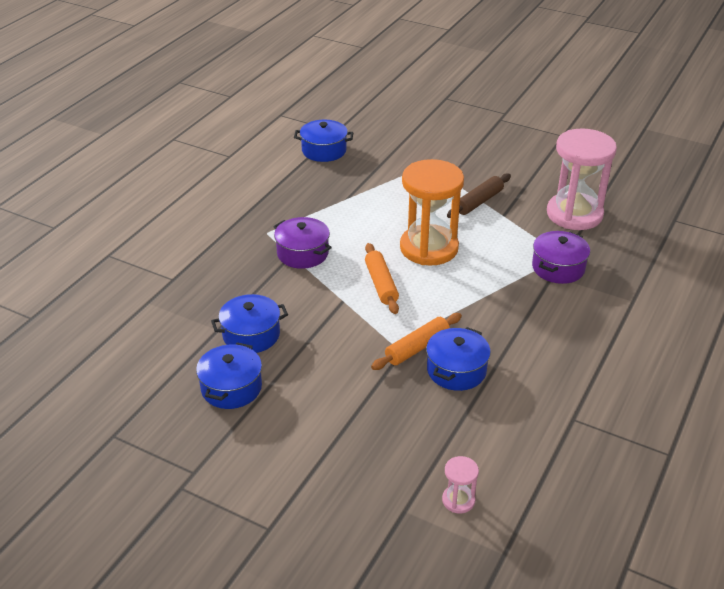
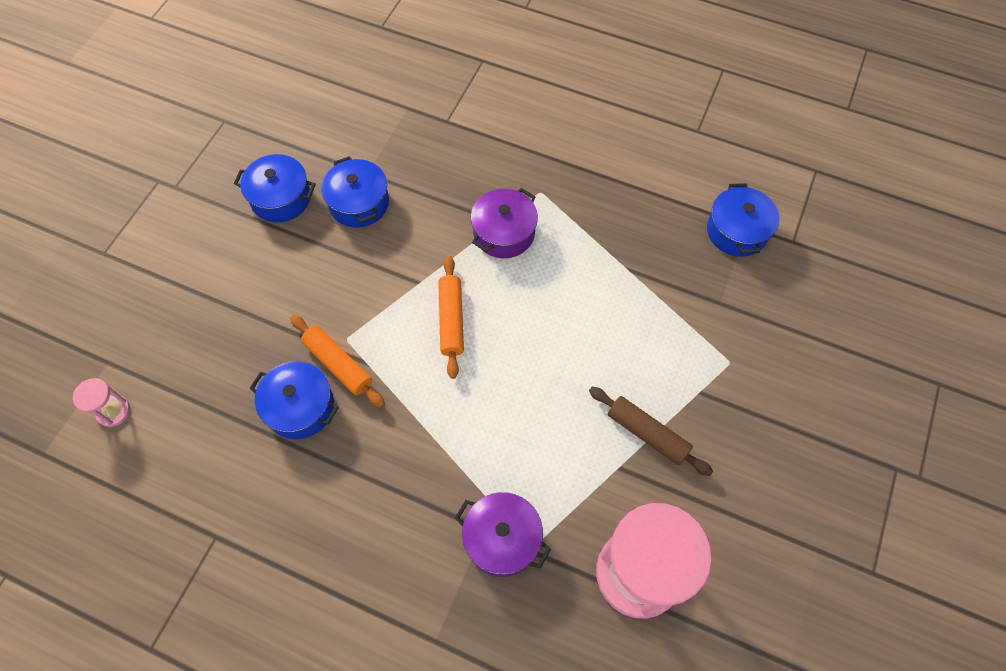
camera: 85 degrees right, 25 degrees up
(381, 284) = (451, 320): orange rolling pin -> orange rolling pin turned 75 degrees counterclockwise
(429, 248) = (530, 371): orange hourglass -> none

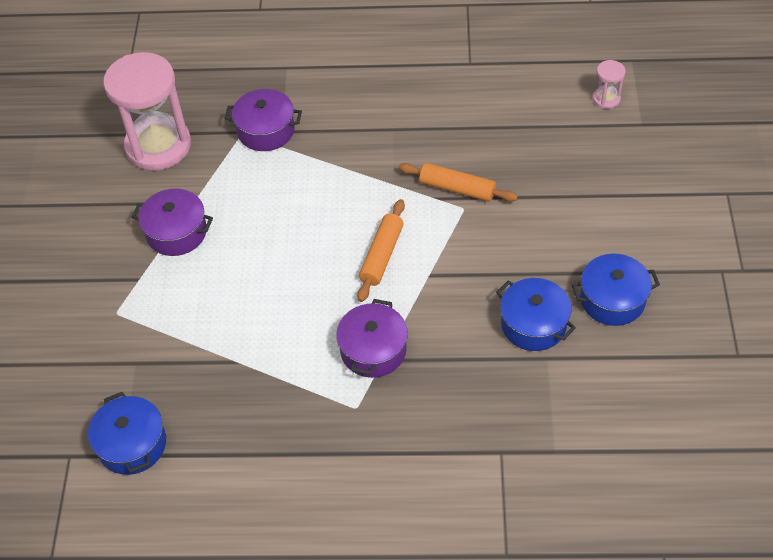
camera: 160 degrees right, 10 degrees down
(300, 407) = (466, 151): blue pot -> none
(451, 320) = (381, 255): orange rolling pin -> orange rolling pin turned 45 degrees clockwise
(647, 434) = (176, 232): brown rolling pin -> purple pot

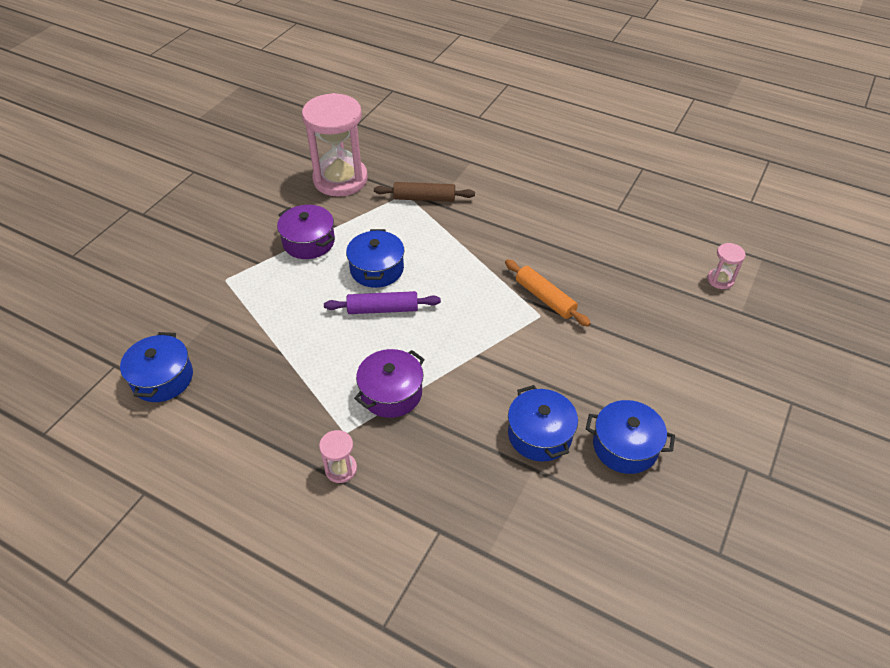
camera: 25 degrees right, 5 degrees down
(266, 130) = (424, 198): purple pot -> brown rolling pin
(270, 231) = (377, 269): none -> blue pot
(306, 270) = (383, 309): none -> purple rolling pin
(376, 443) = (341, 469): none -> pink hourglass
(381, 255) = (449, 323): orange rolling pin -> none

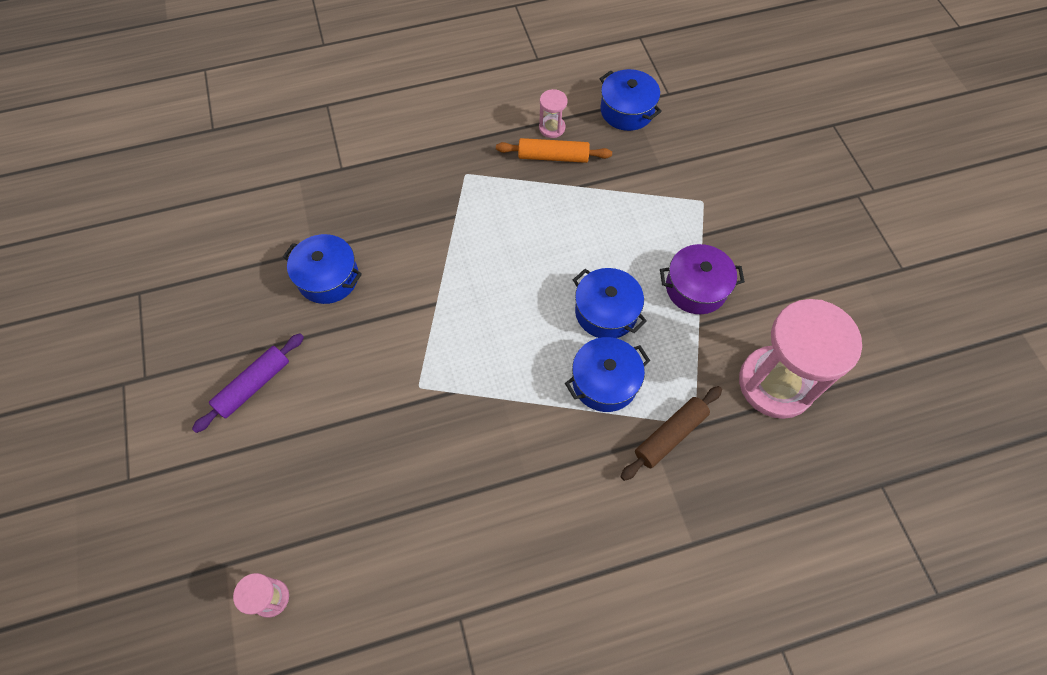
camera: 135 degrees right, 15 degrees up
(341, 469) = (441, 153): pink hourglass -> pink hourglass (552, 128)
(383, 309) = (553, 279): purple rolling pin -> purple rolling pin (253, 385)
(391, 393) = (466, 221): purple pot -> none
(545, 298) = (431, 410): orange rolling pin -> orange rolling pin (553, 156)
(625, 446) = (255, 319): blue pot -> blue pot (604, 381)

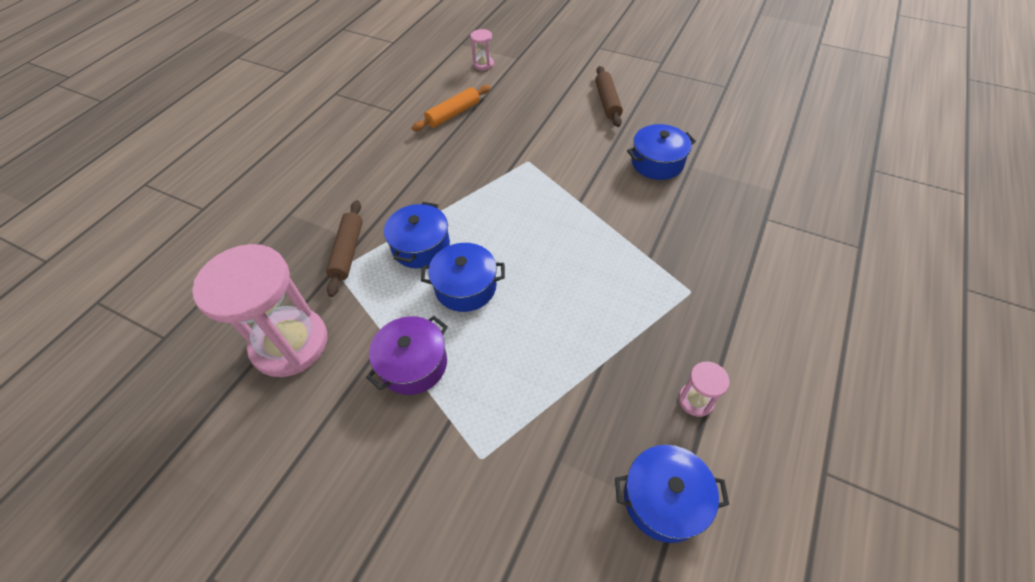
camera: 135 degrees right, 10 degrees down
(253, 385) = (607, 102): purple rolling pin -> brown rolling pin
(553, 156) = (655, 372): orange rolling pin -> orange rolling pin (453, 114)

